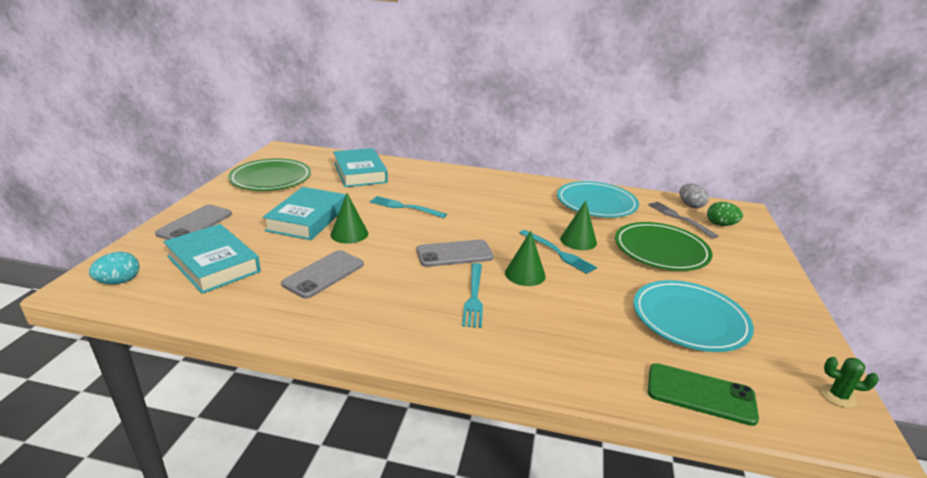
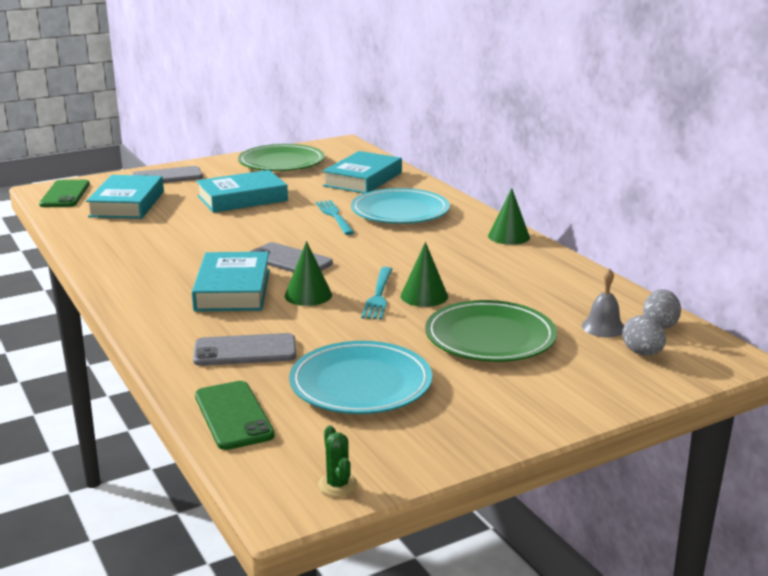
camera: 50 degrees right, 5 degrees down
(119, 281) = (65, 194): turquoise egg -> green phone
(324, 274) = (173, 235): grey phone -> grey phone (245, 351)
(349, 234) = (247, 218): green cone -> green cone (509, 236)
(474, 297) = (233, 290): turquoise fork -> turquoise book
(596, 203) = (537, 279): turquoise plate -> turquoise plate (400, 211)
(679, 218) = (603, 327): grey fork -> grey bell
(720, 225) = (642, 353): green egg -> grey egg

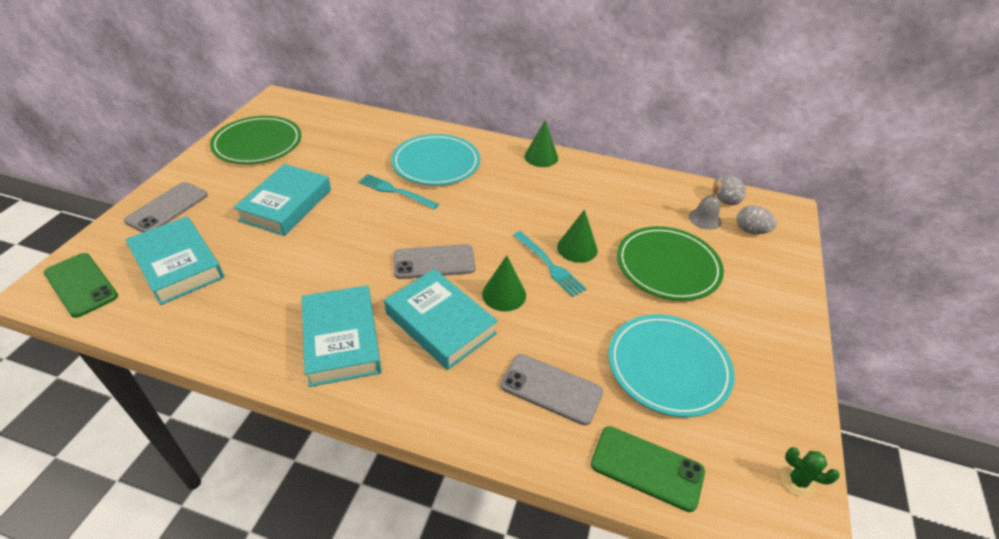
camera: 45 degrees left, 20 degrees up
(245, 351) = (551, 389): grey phone -> grey phone turned 75 degrees clockwise
(363, 179) = (357, 137): turquoise book -> turquoise book (342, 340)

